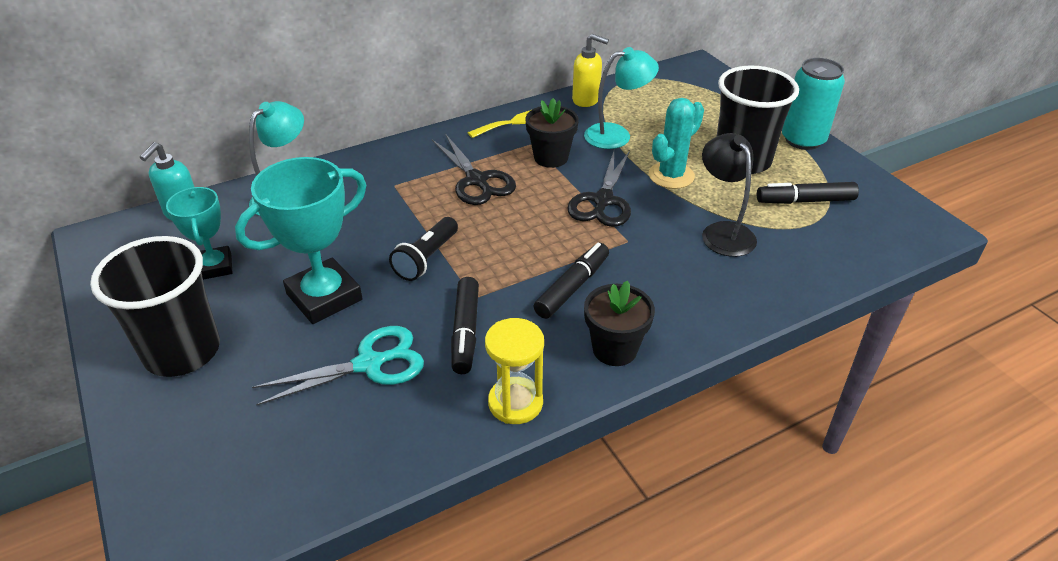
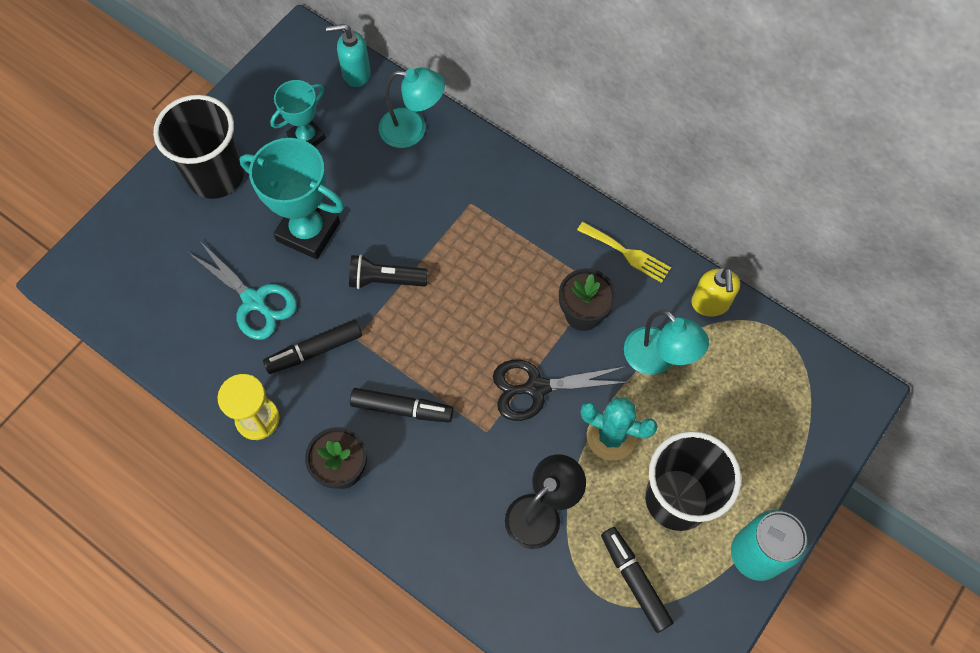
camera: 65 degrees right, 25 degrees up
(476, 180) = (512, 266): black scissors -> none

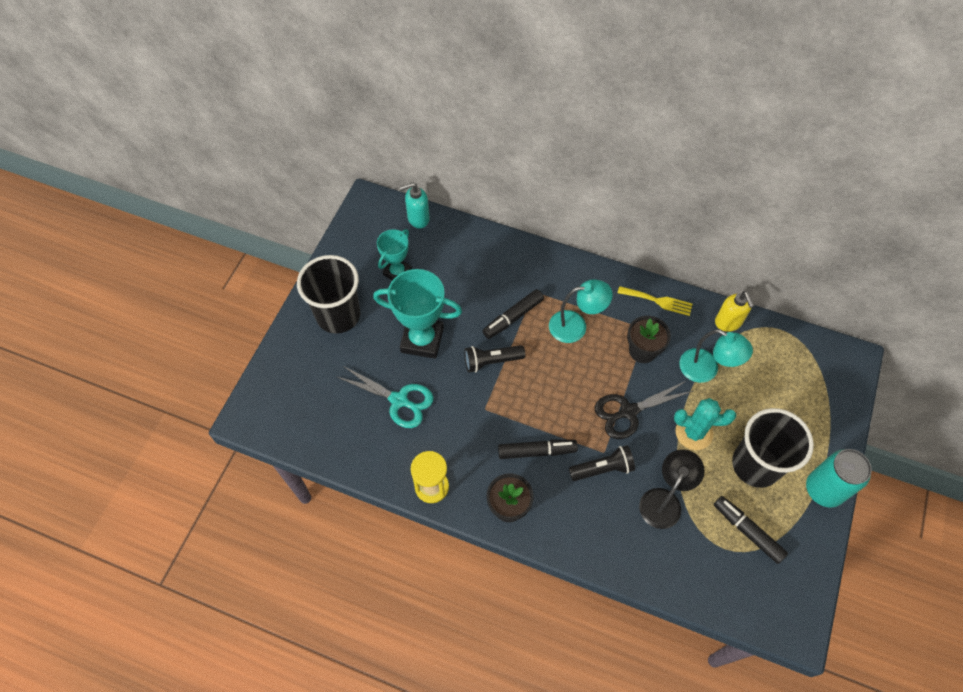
camera: 15 degrees left, 5 degrees down
(314, 350) = (457, 425): black marker -> black marker (513, 317)
(413, 129) = (474, 249): turquoise lamp -> turquoise lamp (576, 326)
(477, 452) = (603, 468): none -> black flashlight

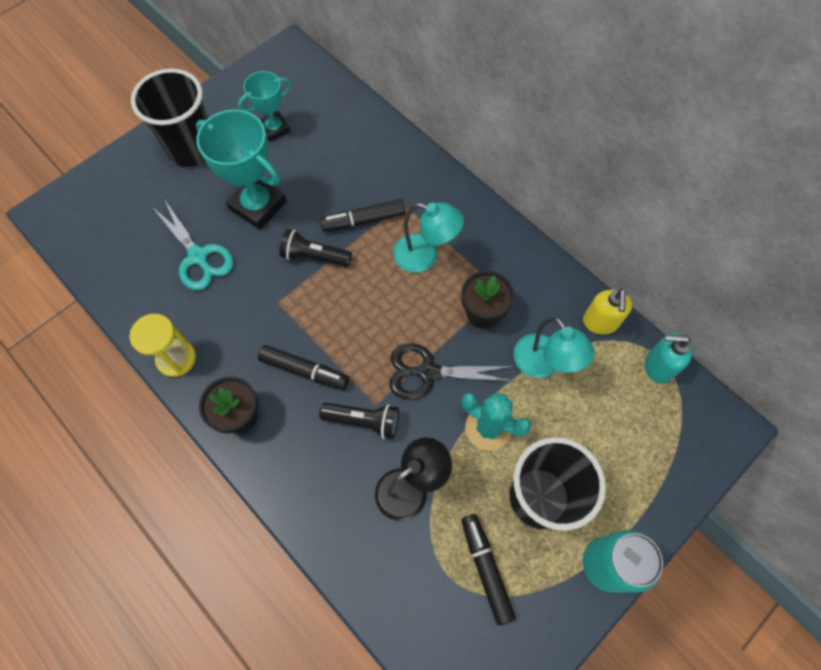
camera: 25 degrees right, 5 degrees up
(418, 218) = (327, 84): turquoise soap dispenser -> turquoise soap dispenser (657, 367)
(658, 301) = (532, 267): yellow fork -> none

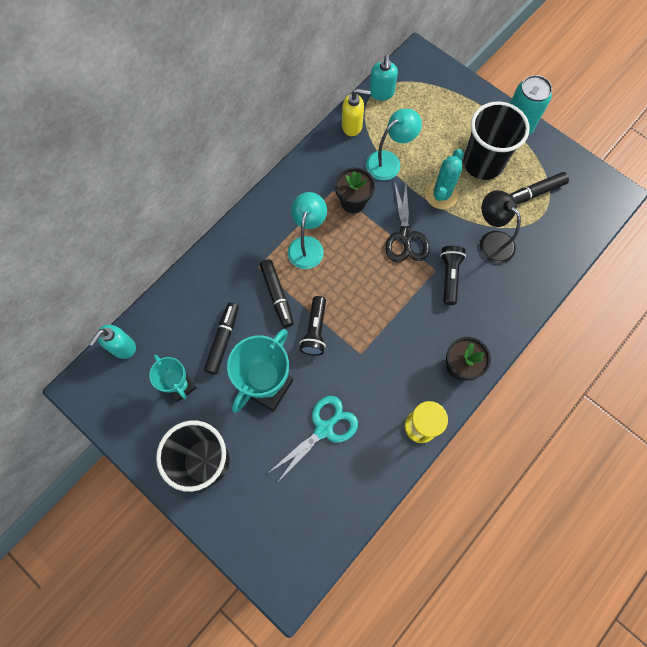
camera: 95 degrees left, 5 degrees up
(304, 370) = (416, 324): black marker -> black marker (223, 340)
(325, 81) = (122, 347): none -> turquoise soap dispenser

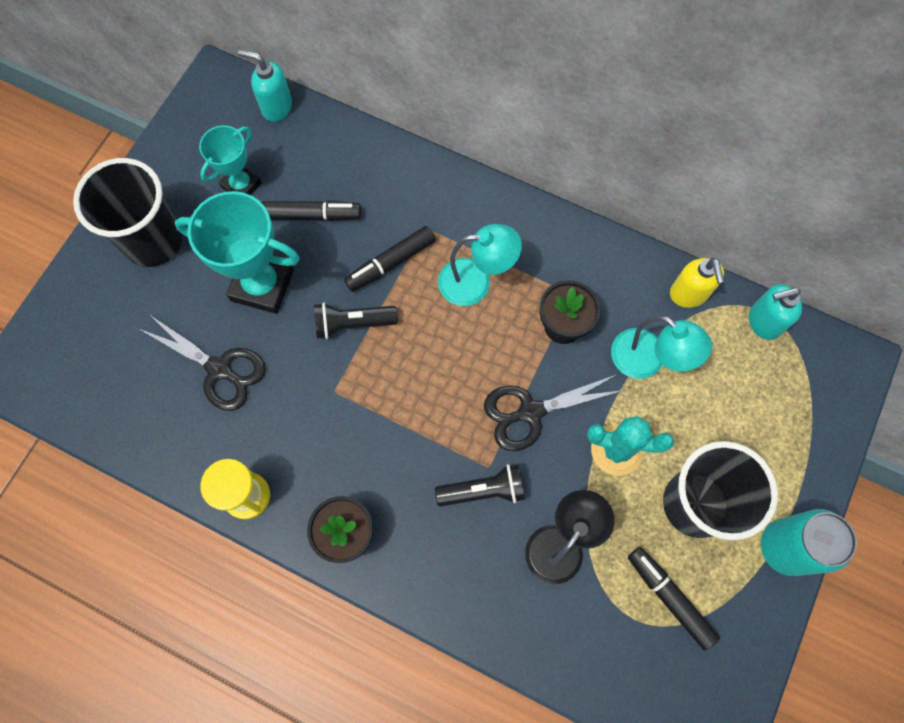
camera: 75 degrees right, 0 degrees up
(324, 429) = (219, 369): turquoise scissors -> black scissors

